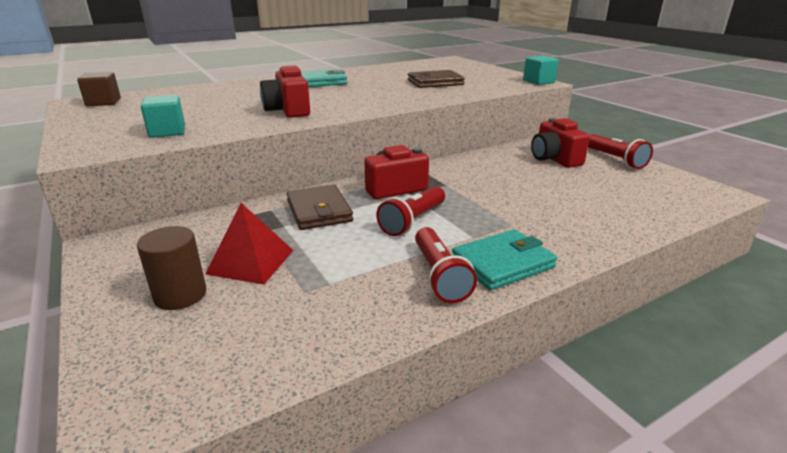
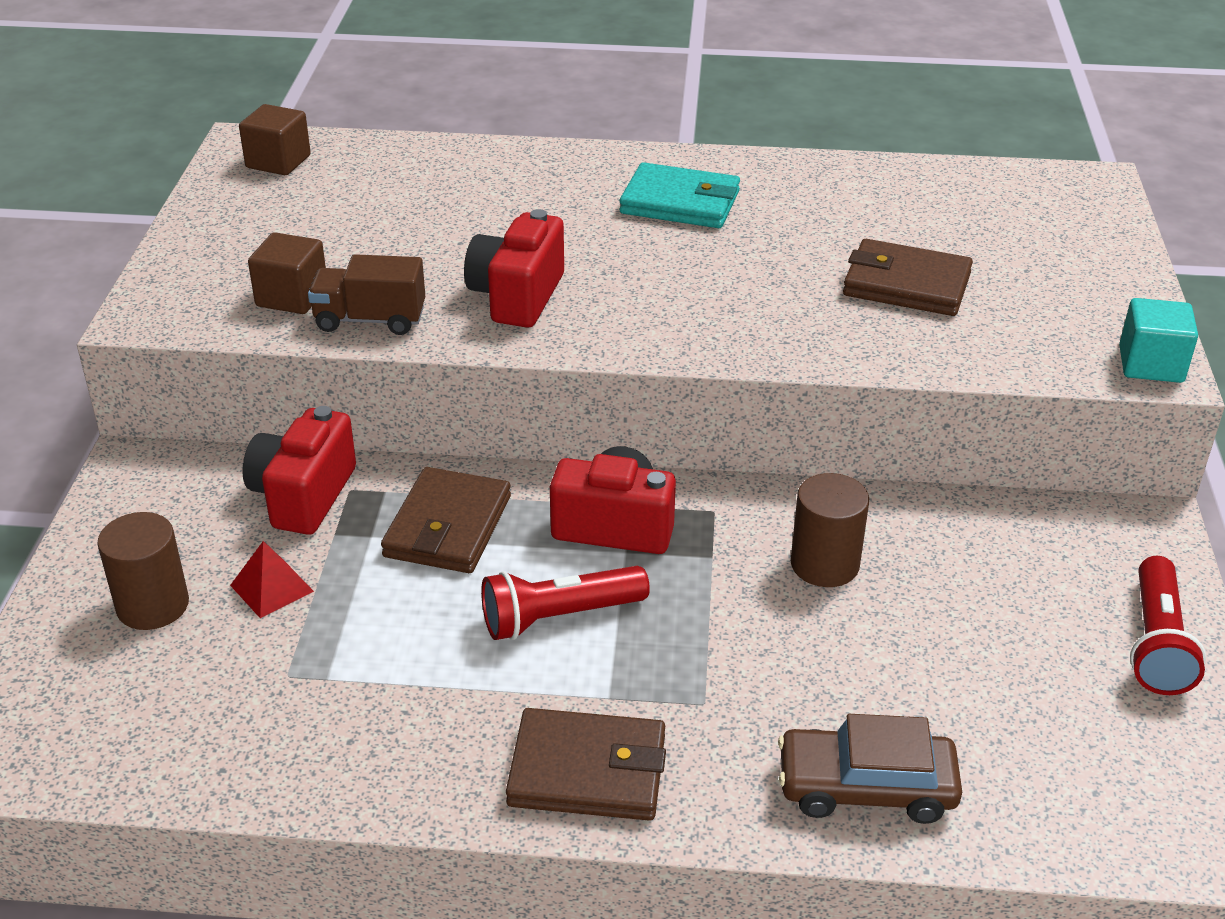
camera: 35 degrees right, 10 degrees up
(167, 132) = (292, 297): turquoise cube -> brown cube
(223, 129) = (370, 320): none -> brown truck
(251, 261) = (271, 588): red pyramid -> red pyramid, size x0.62
(439, 276) = (474, 743): red flashlight -> none
(488, 174) = (824, 564): none -> brown cylinder
(502, 263) = (587, 771): turquoise wallet -> brown wallet
(554, 159) = (1019, 582): red camera -> red camera (303, 496)
(605, 224) = (866, 787): none -> brown car

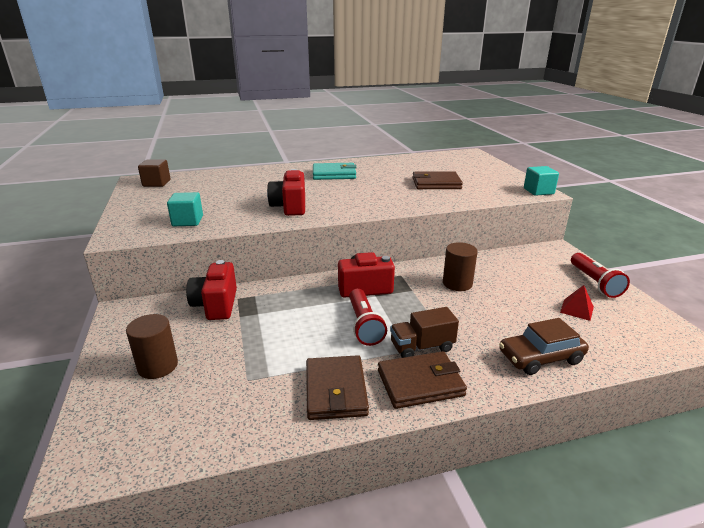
camera: 20 degrees left, 10 degrees down
(271, 588) = (219, 344): red pyramid -> red pyramid (576, 309)
(292, 297) = (187, 221): brown cube -> turquoise cube
(370, 320) = (229, 223): brown truck -> brown truck (422, 347)
(448, 526) = (292, 303): brown wallet -> brown wallet (336, 390)
(559, 617) = (364, 325): red flashlight -> red flashlight turned 60 degrees counterclockwise

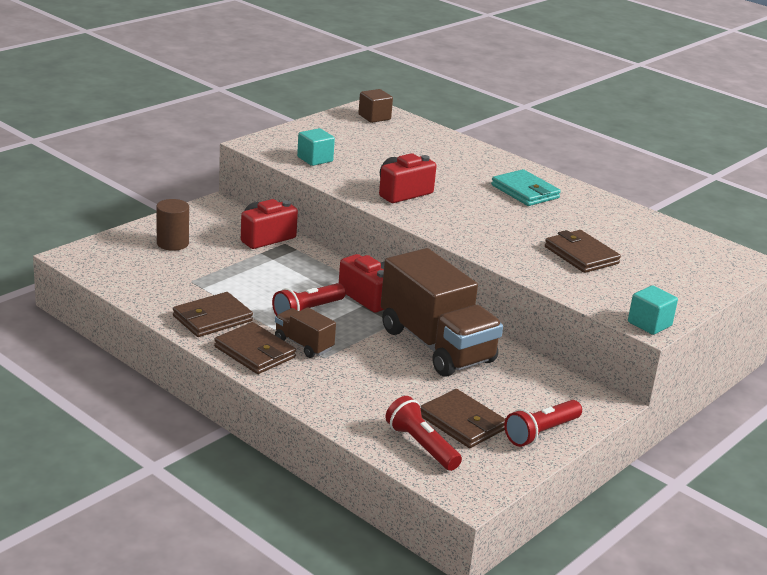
camera: 55 degrees right, 0 degrees up
(457, 283) = (436, 345): brown cylinder -> brown truck
(540, 357) = (348, 406): brown car -> none
(576, 309) = (462, 422): red pyramid -> brown wallet
(612, 340) = (421, 446): none -> red flashlight

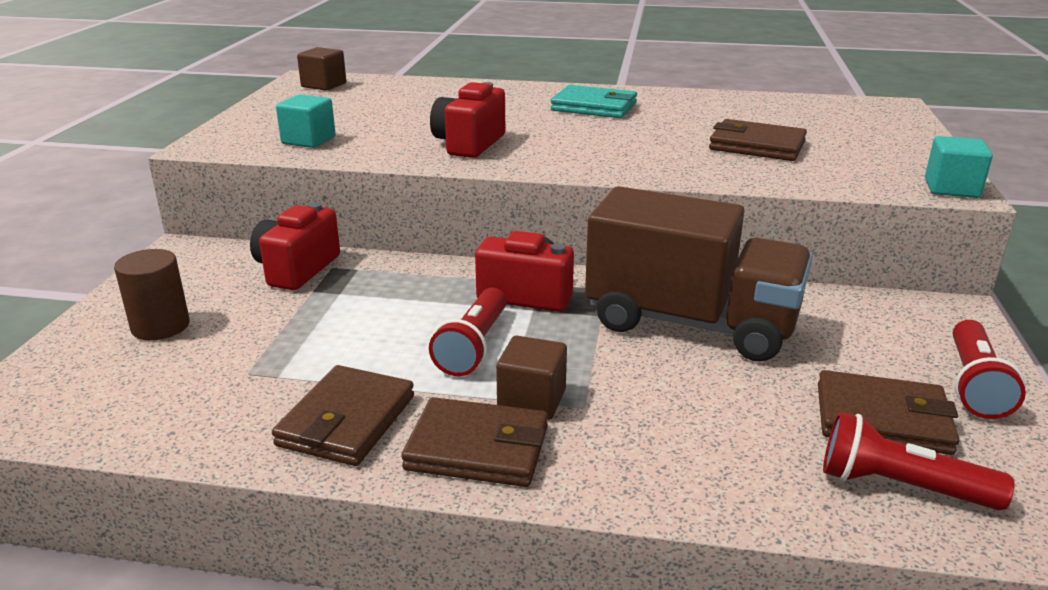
camera: 30 degrees left, 0 degrees up
(303, 345) = (532, 400): brown truck -> brown cube

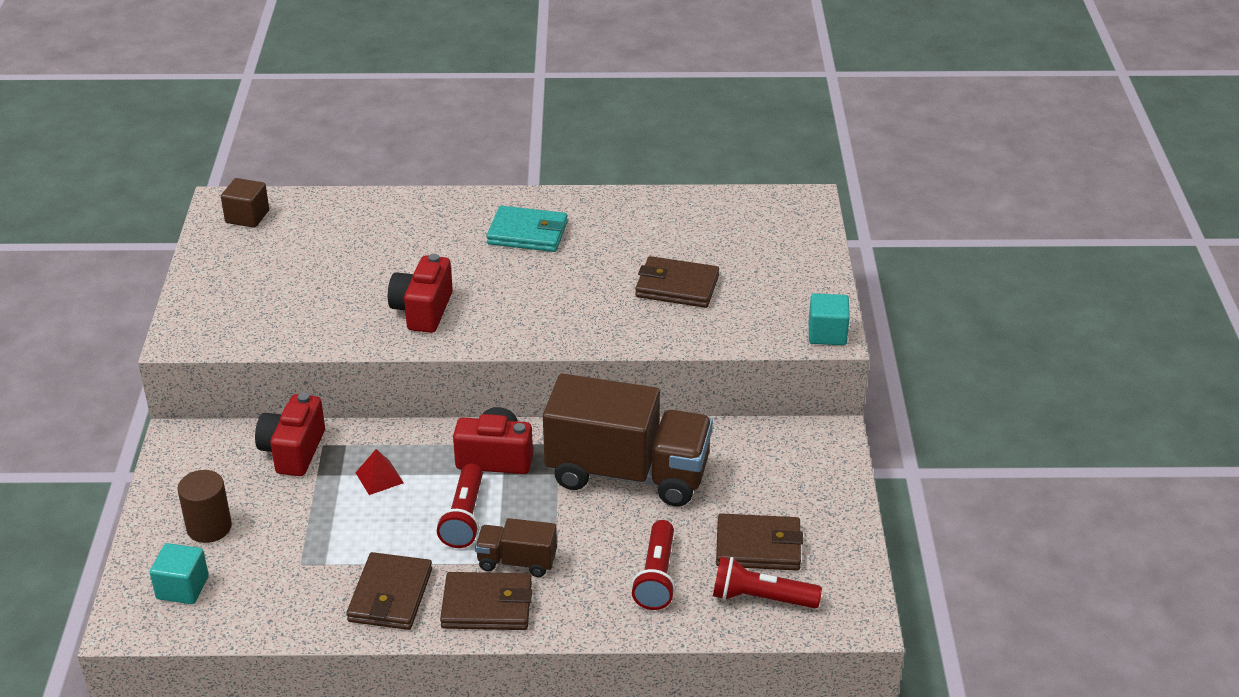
camera: 10 degrees left, 10 degrees up
(308, 140) = (274, 320): turquoise cube -> turquoise cube (182, 588)
(383, 300) = (379, 477): none -> red pyramid
(532, 400) = (517, 561): brown cube -> brown truck
(974, 384) = (826, 508): red flashlight -> red flashlight (656, 577)

